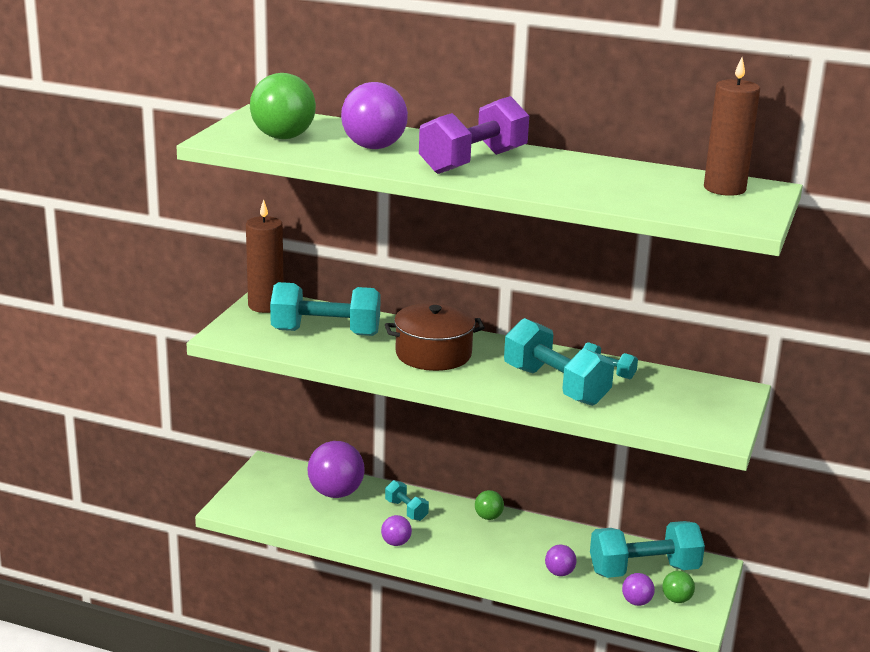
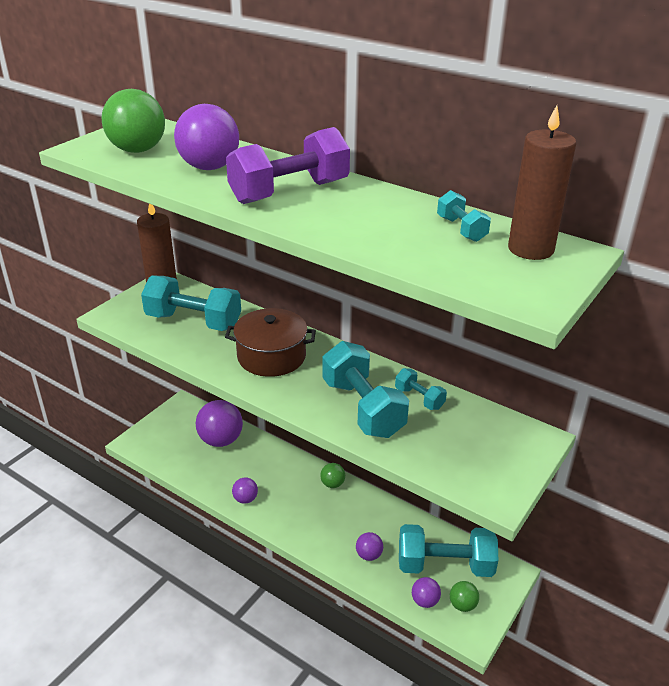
camera: 15 degrees right, 10 degrees up
(406, 510) = (268, 466): turquoise dumbbell -> turquoise dumbbell (461, 229)

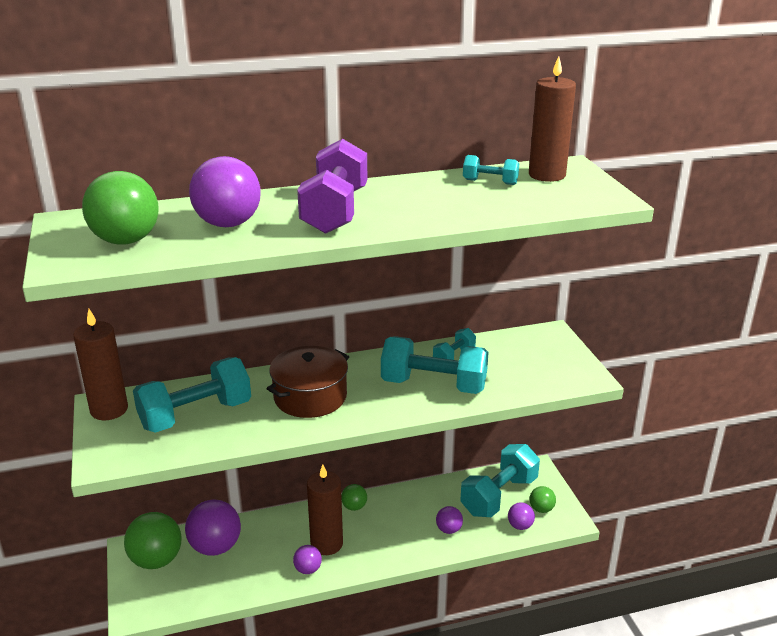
camera: 50 degrees left, 5 degrees down
(183, 422) = (156, 560): none -> green ball
(279, 493) = (326, 544): none -> brown candle
(419, 398) = (454, 356): turquoise dumbbell -> turquoise dumbbell turned 45 degrees counterclockwise

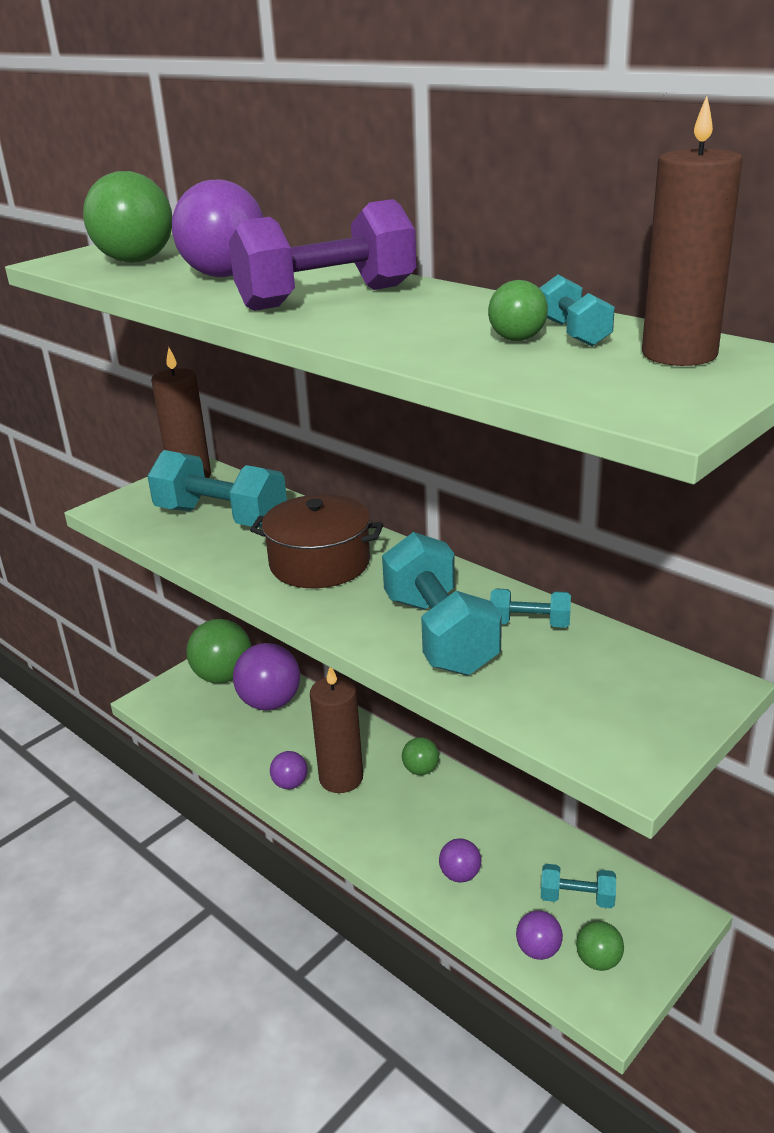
camera: 60 degrees right, 0 degrees up
(481, 194) = (517, 339): none -> green ball
(499, 496) = (577, 898): turquoise dumbbell -> turquoise dumbbell, size x0.49

